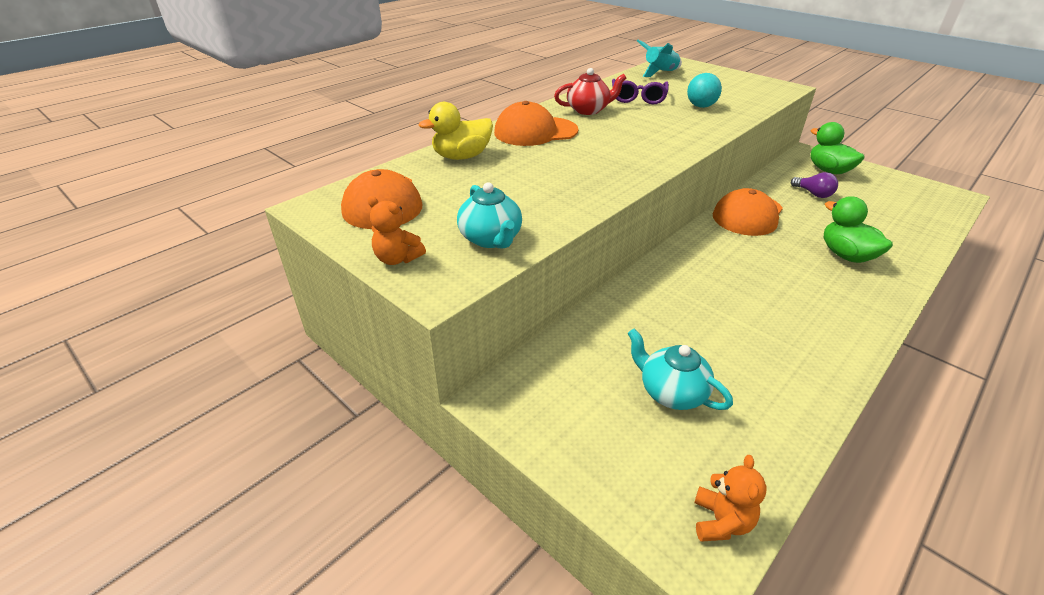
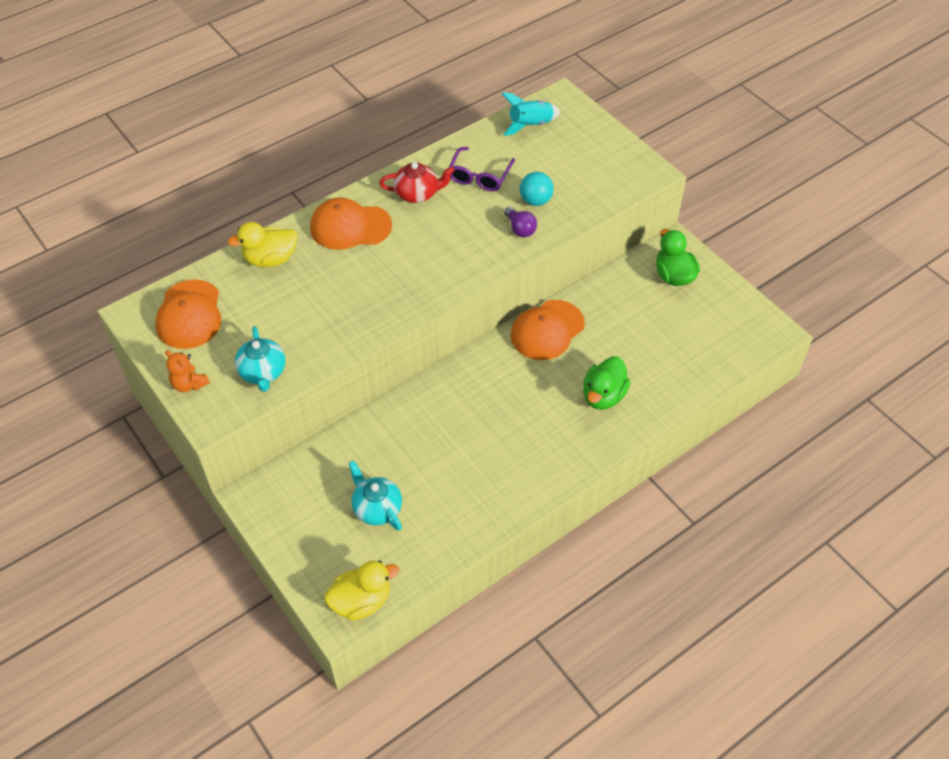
camera: 10 degrees right, 15 degrees up
(721, 521) = (361, 601): orange teddy bear -> yellow duck
(813, 194) = (631, 310): purple light bulb -> purple light bulb (520, 229)
(846, 255) = (603, 396): green duck -> green duck turned 135 degrees counterclockwise

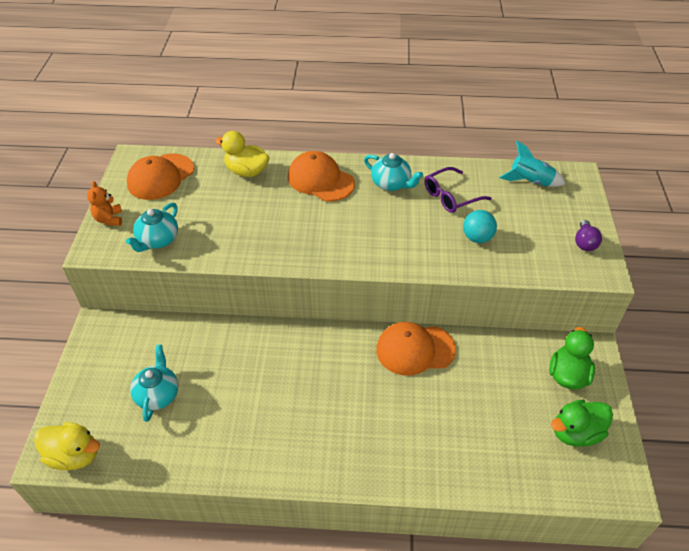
camera: 40 degrees right, 5 degrees down
(417, 194) = (391, 184): red teapot -> turquoise teapot
(520, 229) = (442, 251): purple light bulb -> purple light bulb (584, 242)
(603, 396) = (408, 433): green duck -> green duck (575, 433)

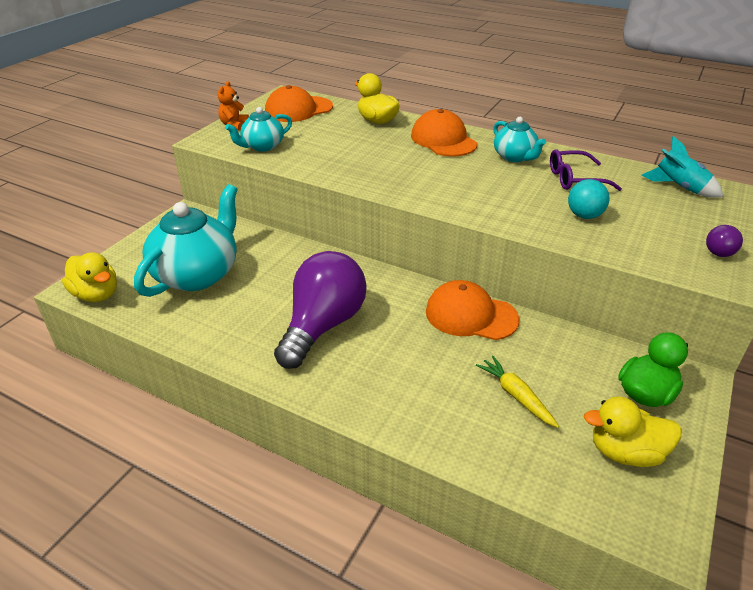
camera: 25 degrees right, 10 degrees down
(158, 394) = (197, 274): turquoise teapot -> turquoise teapot, size x1.86
(304, 407) = (323, 326): none -> purple light bulb
(484, 414) = (516, 396): none -> yellow carrot
(575, 433) = (625, 452): green duck -> yellow duck

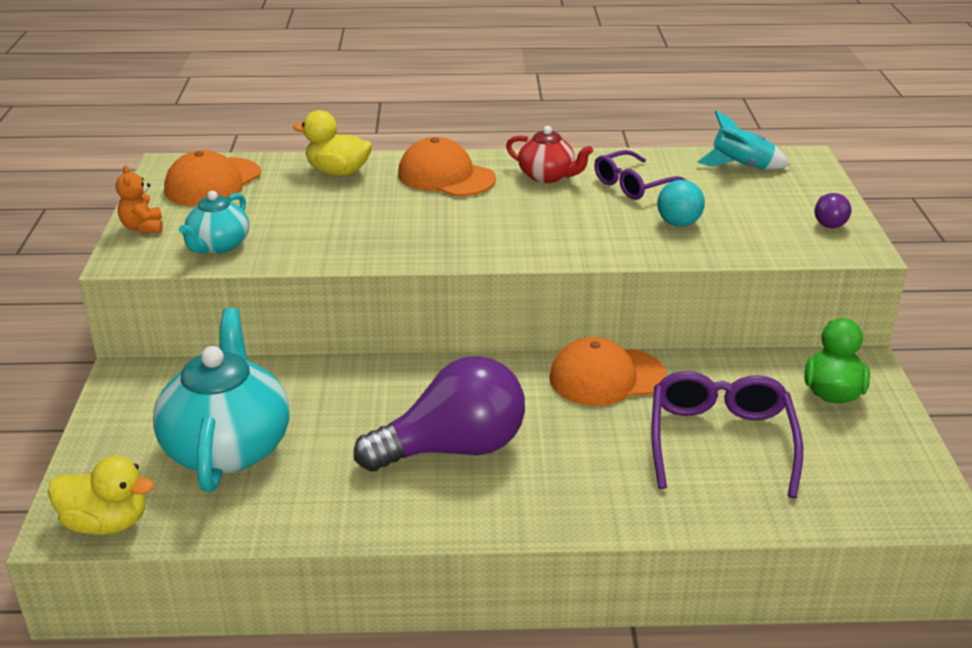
camera: 30 degrees left, 5 degrees down
(323, 326) = (453, 448): purple light bulb -> purple light bulb turned 75 degrees clockwise
(514, 157) = (547, 176): turquoise teapot -> red teapot
(516, 396) = (720, 441): yellow carrot -> purple glasses
(625, 452) = (856, 453): yellow duck -> none

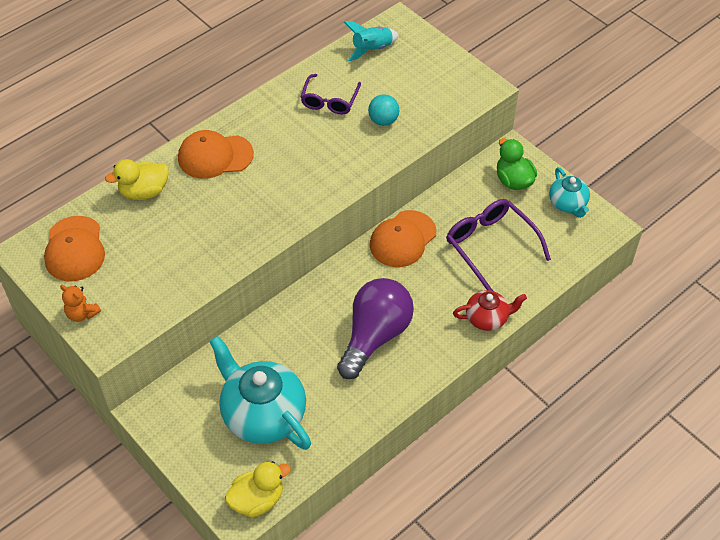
camera: 40 degrees left, 20 degrees up
(218, 245) = (149, 298): turquoise teapot -> turquoise teapot (568, 204)
(547, 176) = (274, 121): red teapot -> red teapot (487, 318)
(828, 221) = (455, 74): purple light bulb -> none

